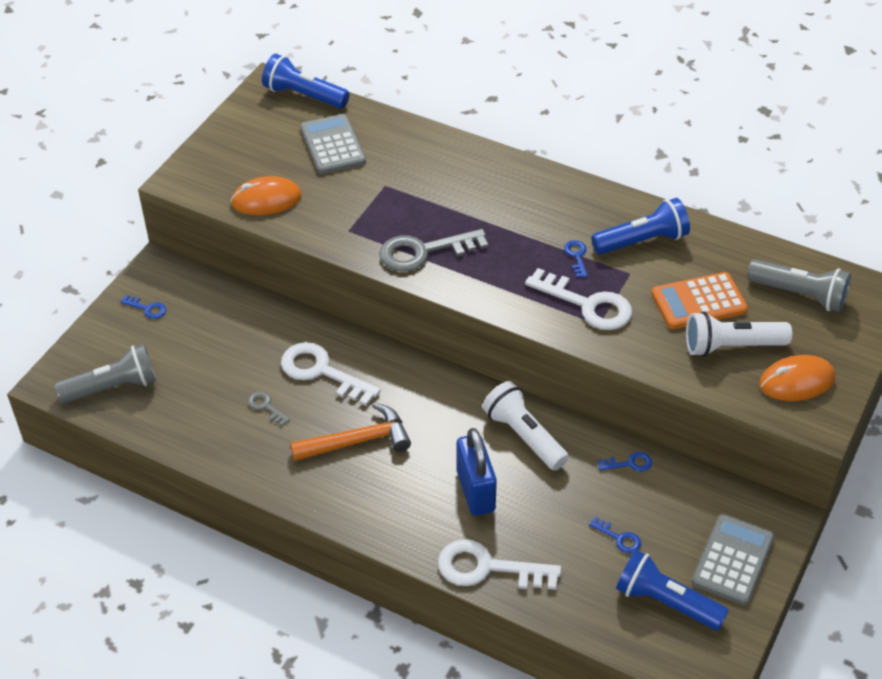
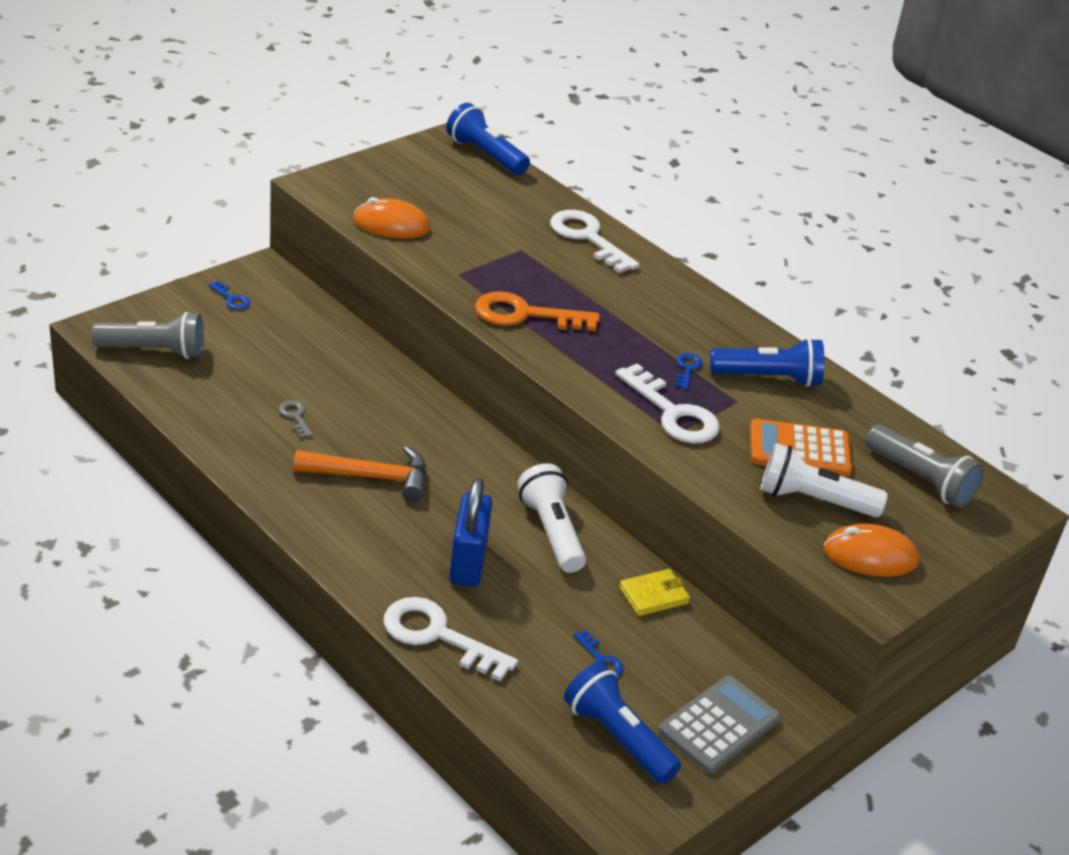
camera: 15 degrees right, 10 degrees down
(322, 372) = (372, 406): white key -> white key (588, 238)
(332, 145) = (488, 202): grey calculator -> none
(424, 252) = (525, 315): grey key -> orange key
(629, 463) = (653, 595): blue key -> yellow wallet

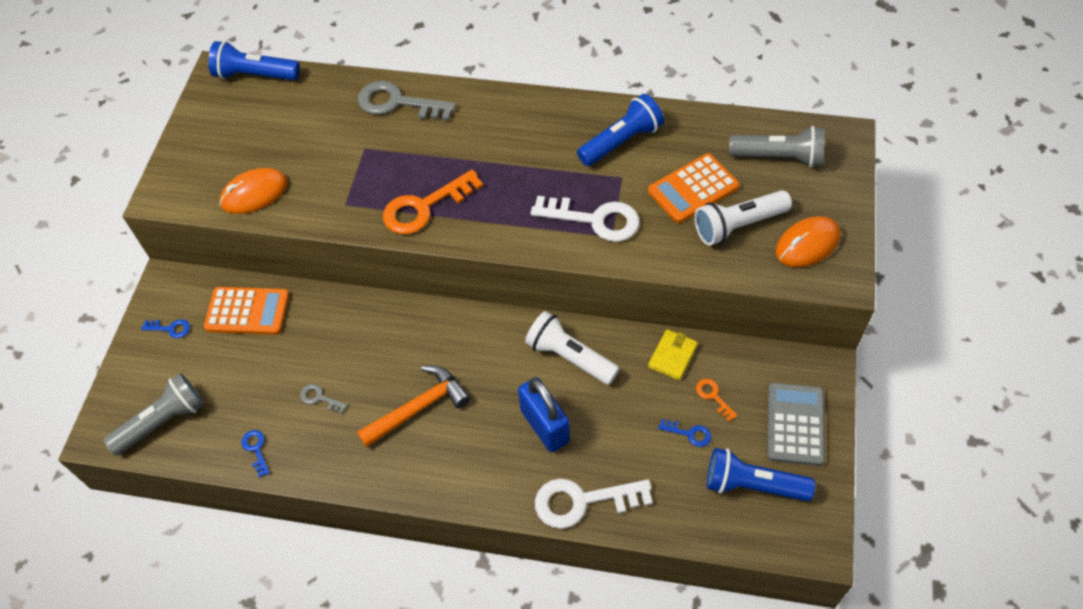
camera: 30 degrees left, 20 degrees up
(305, 326) = (247, 311): none -> orange calculator
(588, 238) = (398, 103): white key -> grey key
(658, 650) = (713, 396): none -> orange key
(687, 369) = (568, 173): blue key -> blue key (256, 449)

